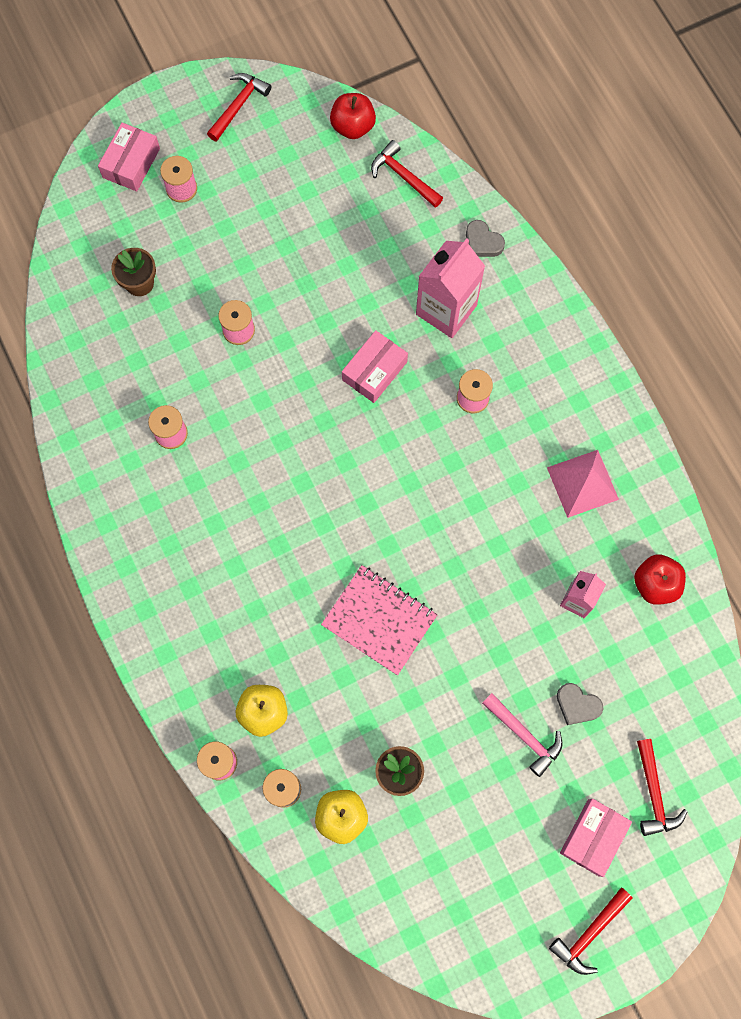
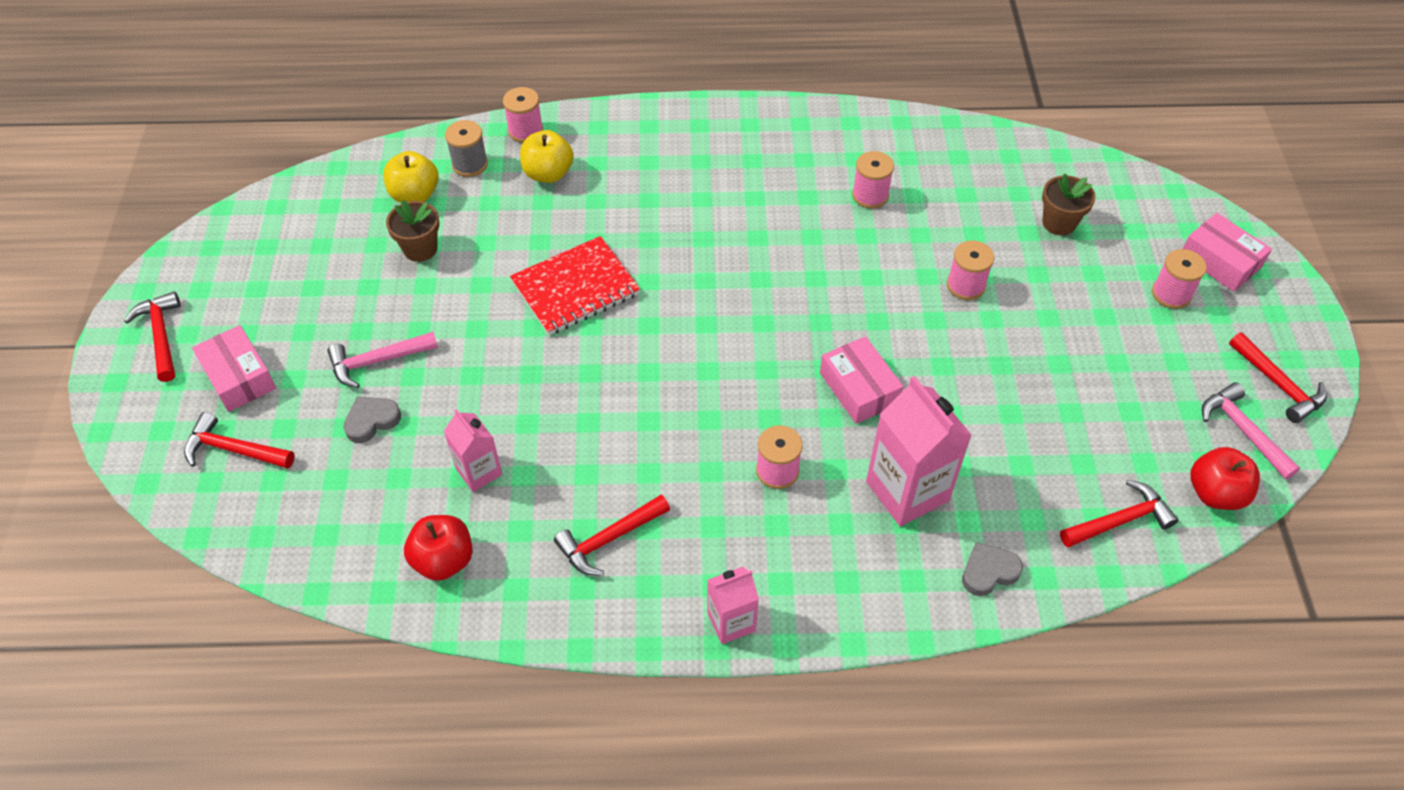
camera: 115 degrees right, 20 degrees down
(291, 119) = (1243, 431): none -> pink hammer
(379, 620) = (575, 288): pink notebook -> red notebook
(582, 483) = (609, 539): pink pyramid -> red hammer
(599, 380) = (731, 622): none -> pink carton

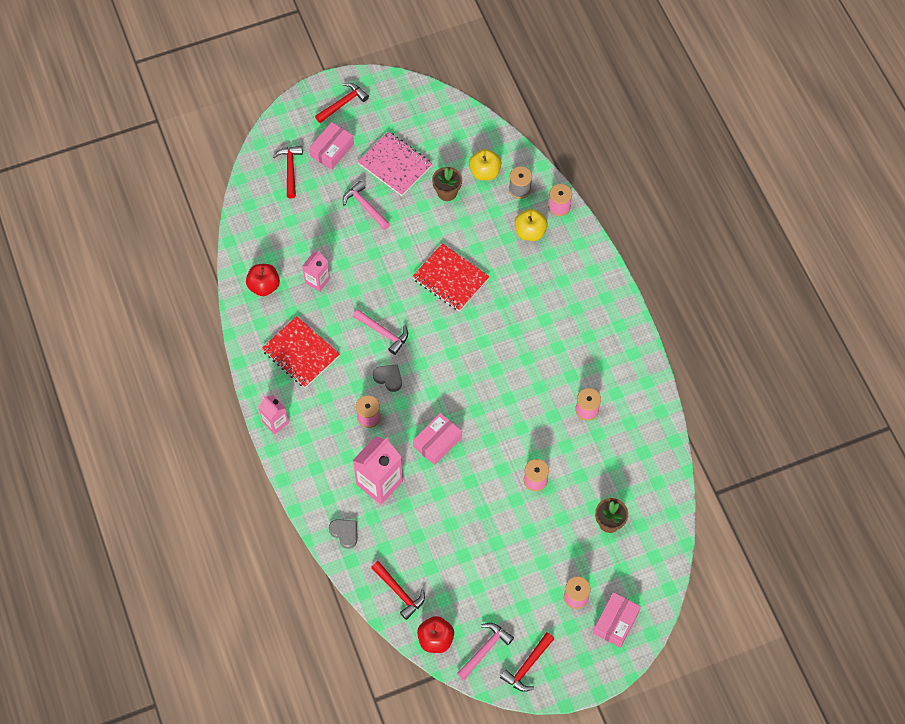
camera: 70 degrees right, 10 degrees up
(327, 299) = (395, 165): none -> pink notebook
(371, 421) = (329, 220): grey heart -> grey heart (388, 378)
(609, 539) = (301, 353): red hammer -> red notebook
(628, 404) = (383, 333): none -> pink hammer

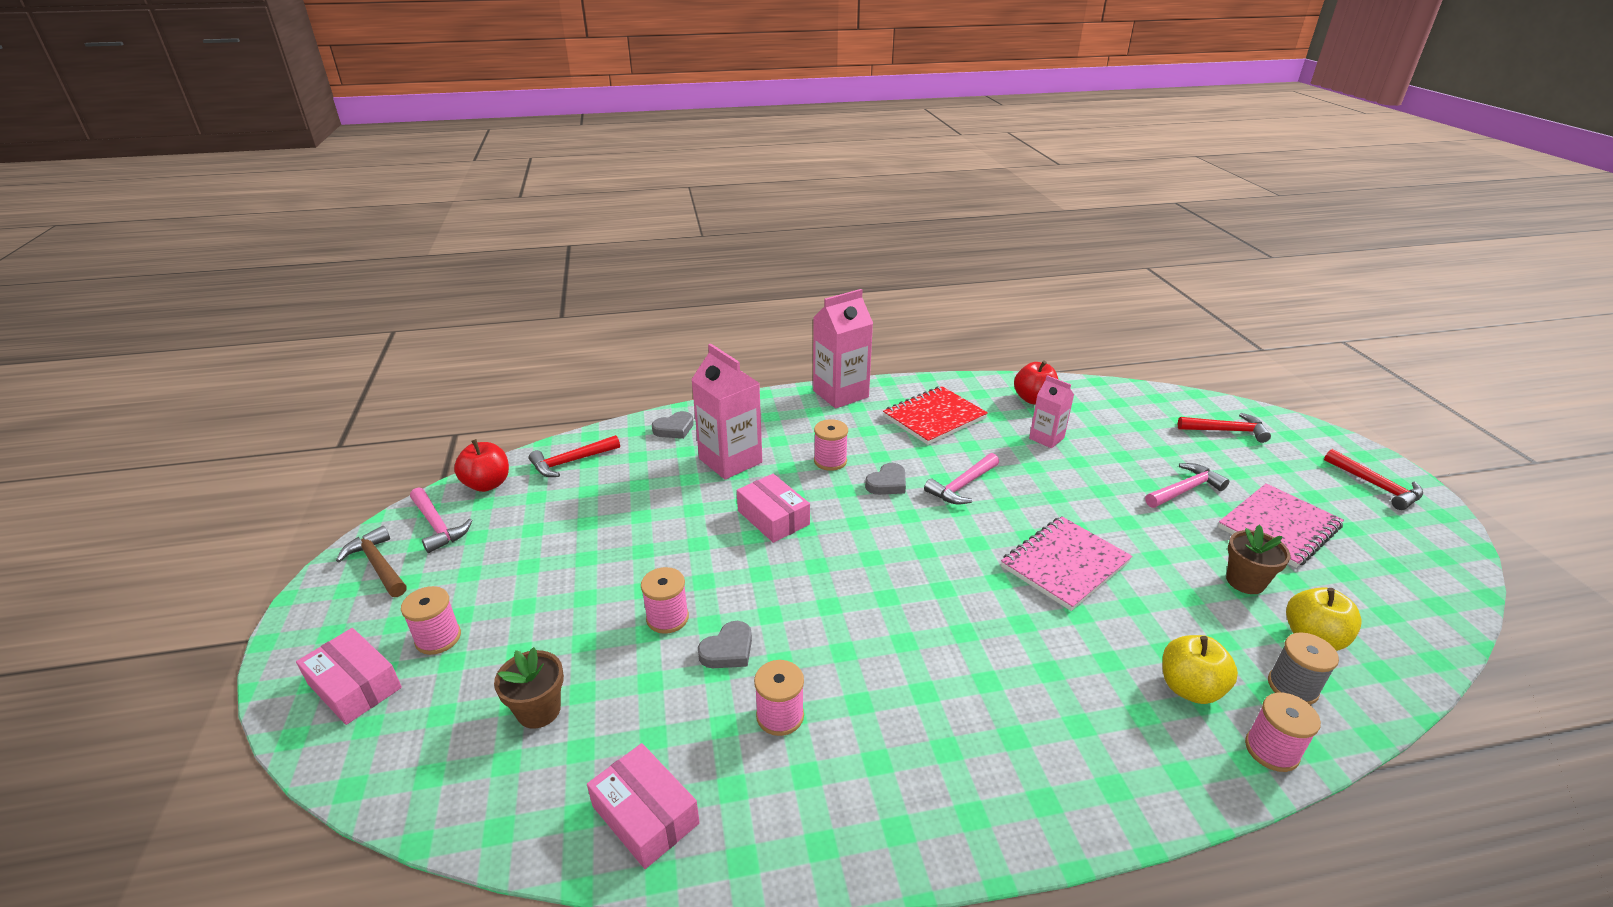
camera: 100 degrees right, 30 degrees down
(275, 422) = (840, 394): pink carton -> pink carton, size x1.74
(332, 150) = (1278, 468): pink box -> pink box (645, 815)
(450, 279) = (1064, 565): red notebook -> pink notebook
(527, 666) = (378, 565): red hammer -> brown hammer
(551, 443) = (728, 650): none -> grey heart

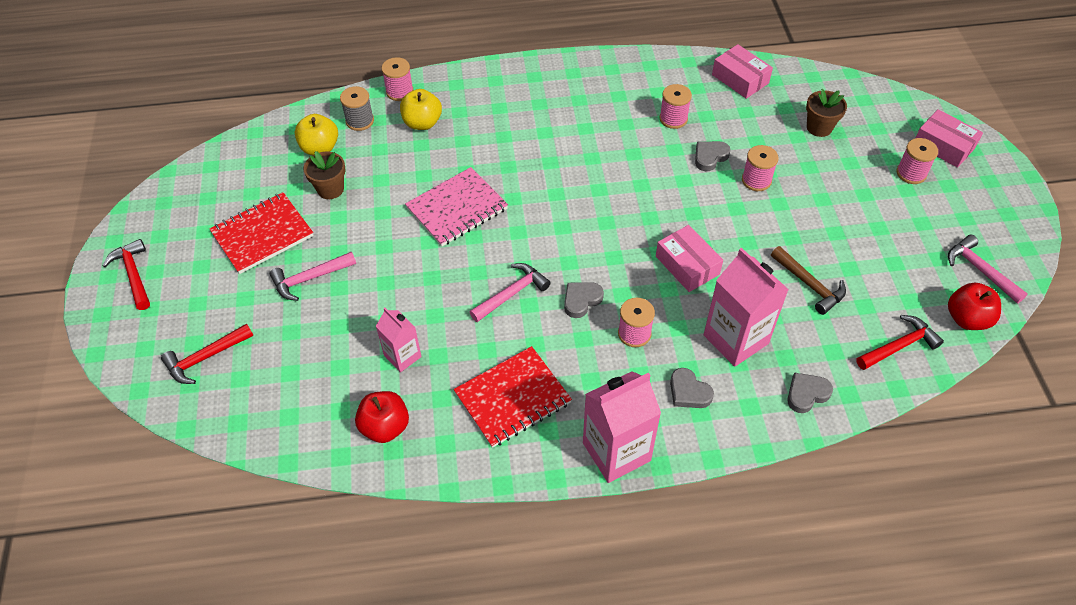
camera: 175 degrees left, 20 degrees up
(378, 565) = (1000, 233): brown hammer -> brown hammer (809, 284)
(779, 426) = (688, 392): none -> grey heart
(1226, 431) = (206, 358): red hammer -> red hammer turned 45 degrees counterclockwise
(1278, 527) = (262, 234): pink notebook -> red notebook

